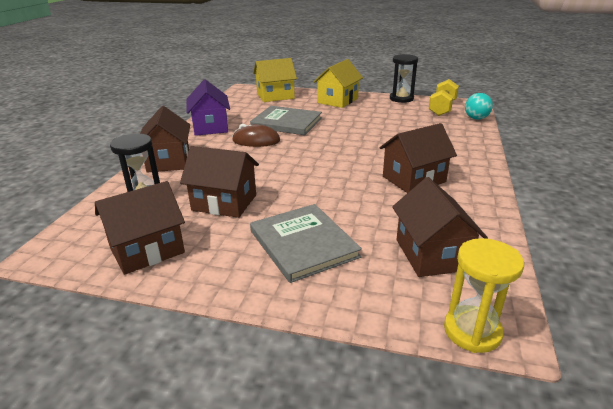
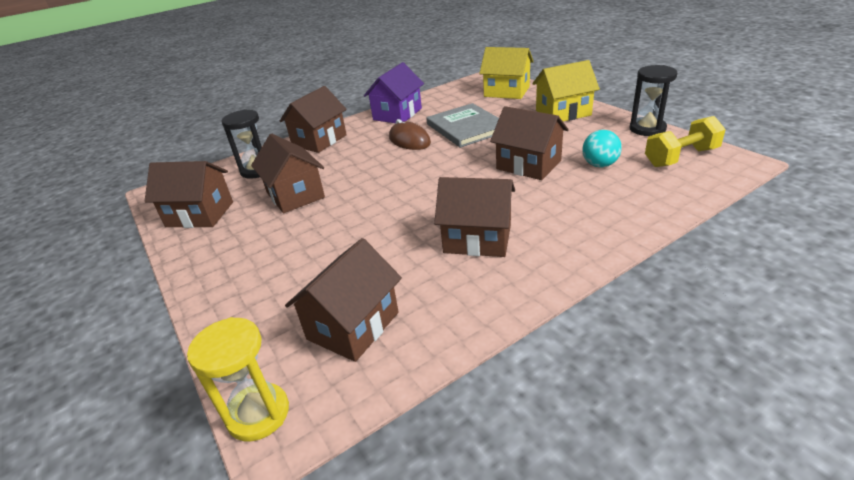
camera: 45 degrees right, 5 degrees up
(303, 244) = (284, 259): grey book -> none
(369, 133) = (528, 165): none -> brown house
(476, 118) = (705, 187): turquoise ball -> turquoise ball (599, 165)

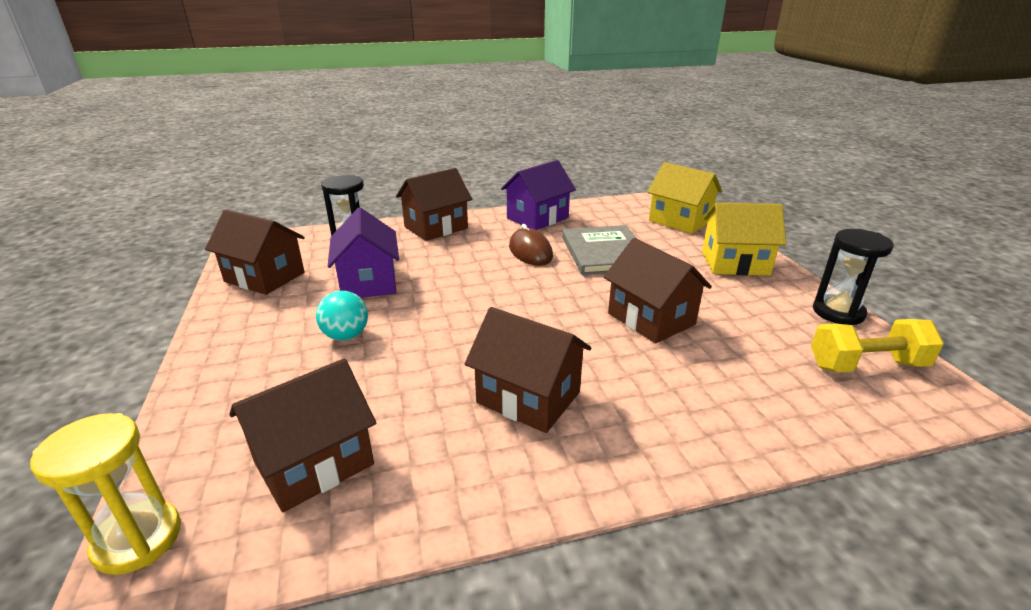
camera: 15 degrees right, 5 degrees down
(295, 195) = (369, 282): brown house -> purple house
(599, 165) = (744, 344): turquoise ball -> turquoise ball (346, 336)

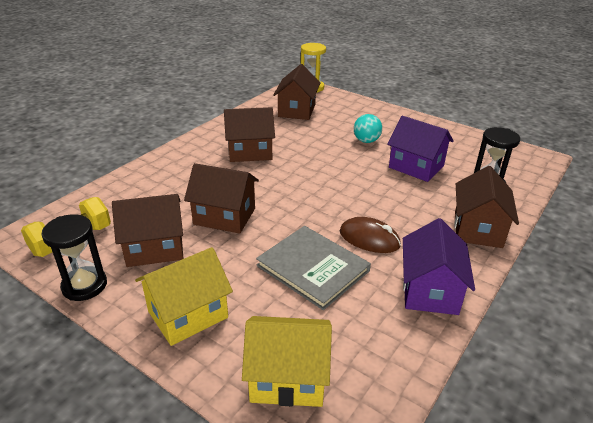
camera: 140 degrees right, 5 degrees up
(264, 277) = (470, 146): brown house -> brown house (155, 248)

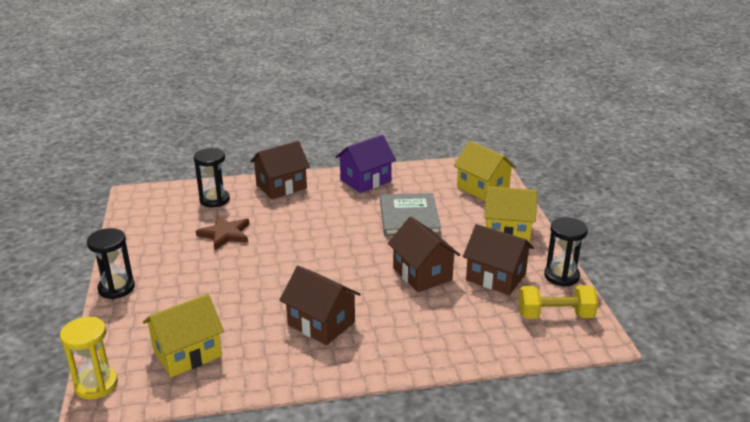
camera: 135 degrees left, 5 degrees down
(297, 110) = (187, 353): brown house -> yellow house
(366, 141) = (207, 275): turquoise ball -> none
(369, 239) = (351, 213): brown mouse -> none
(395, 114) = (116, 288): none -> black hourglass
(416, 167) = (225, 234): purple house -> brown star

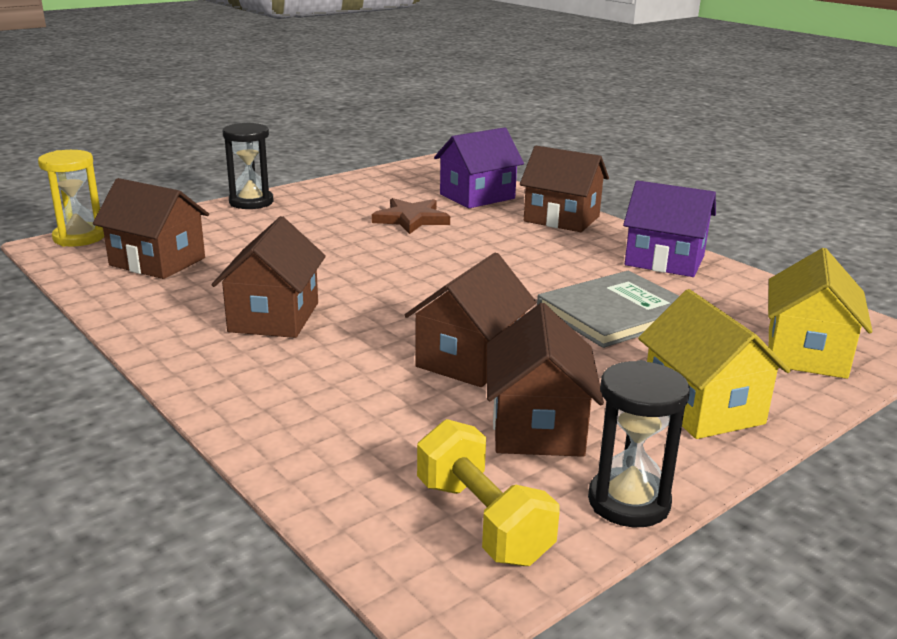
camera: 60 degrees right, 5 degrees down
(187, 353) = (157, 261): yellow house -> brown house
(214, 200) = (477, 196): black hourglass -> purple house

